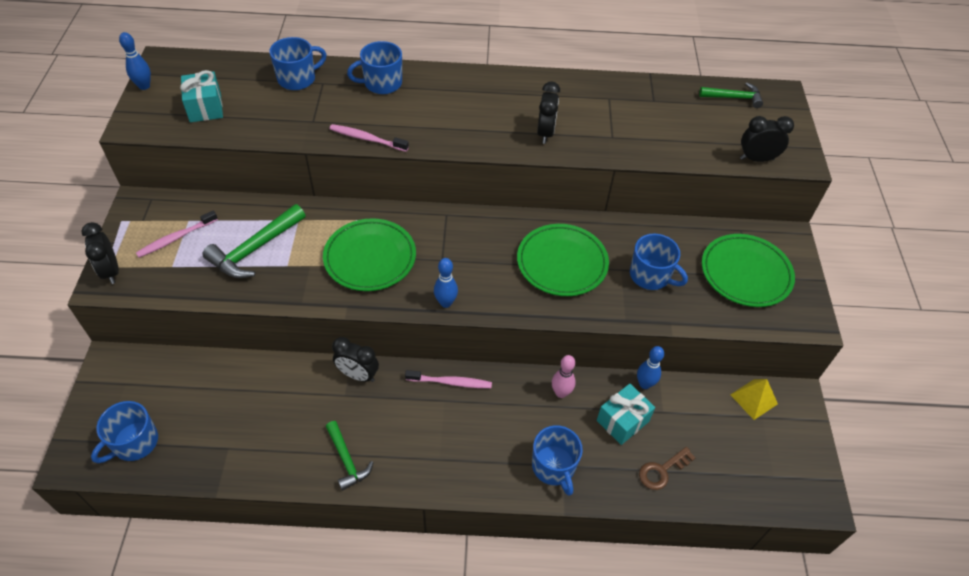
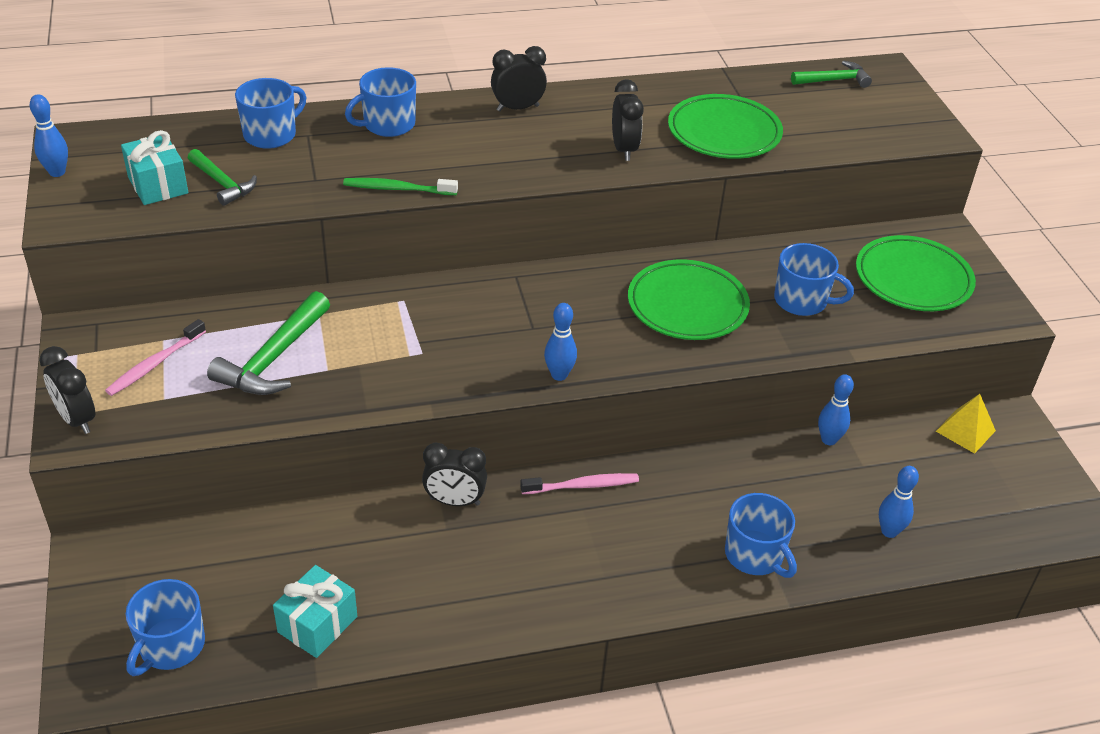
camera: 15 degrees left, 10 degrees down
(347, 460) = (482, 604): green hammer -> green hammer (223, 184)
(367, 139) = (397, 189): pink toothbrush -> green toothbrush
(370, 258) = (436, 342): green plate -> green plate (724, 132)
(561, 393) = (729, 470): pink bowling pin -> none
(622, 421) = (818, 486): turquoise gift -> turquoise gift (317, 624)
(662, 471) = (889, 531): brown key -> blue bowling pin
(756, 159) = (888, 140): black clock -> black clock (517, 108)

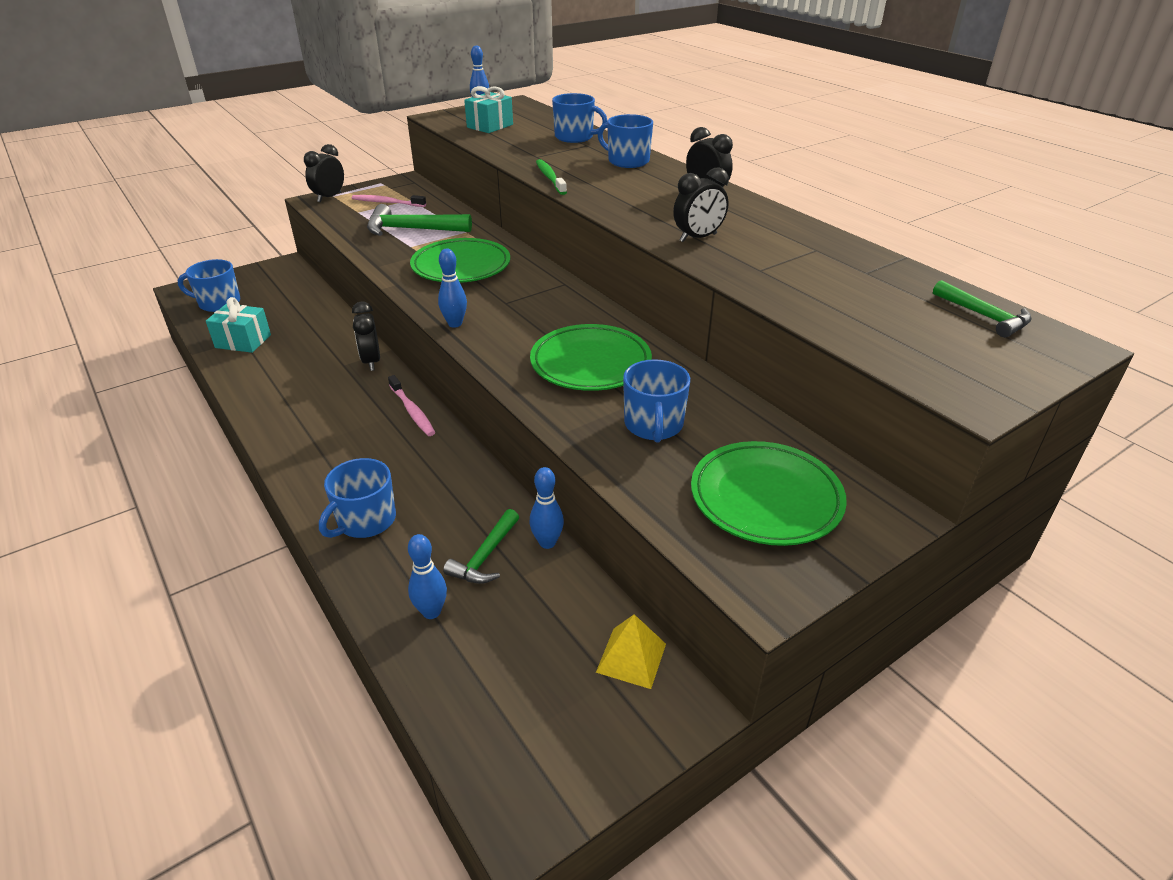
camera: 70 degrees right, 5 degrees down
(223, 184) = (507, 138): green hammer -> green hammer (485, 557)
(724, 132) = (787, 274): green plate -> green plate (461, 266)

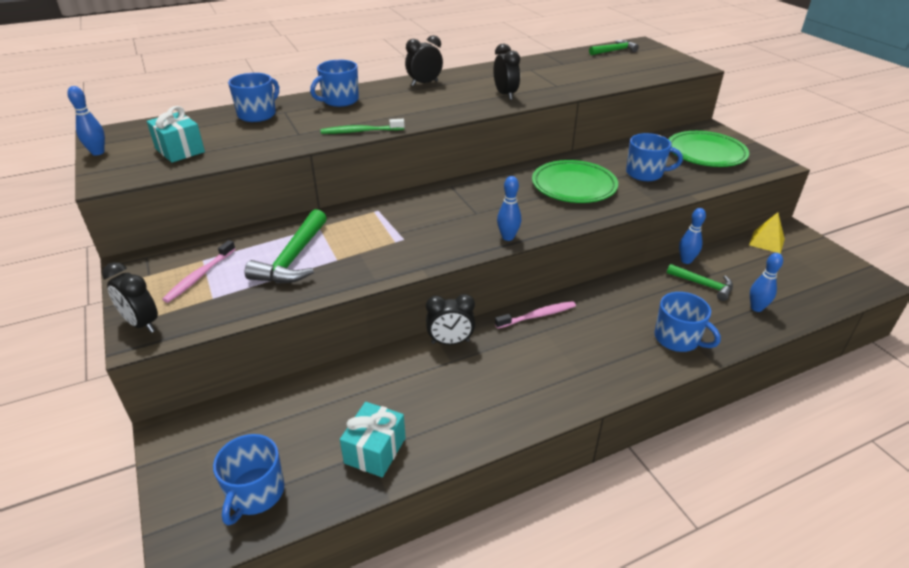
camera: 80 degrees left, 0 degrees up
(461, 266) = (398, 231): green plate -> none

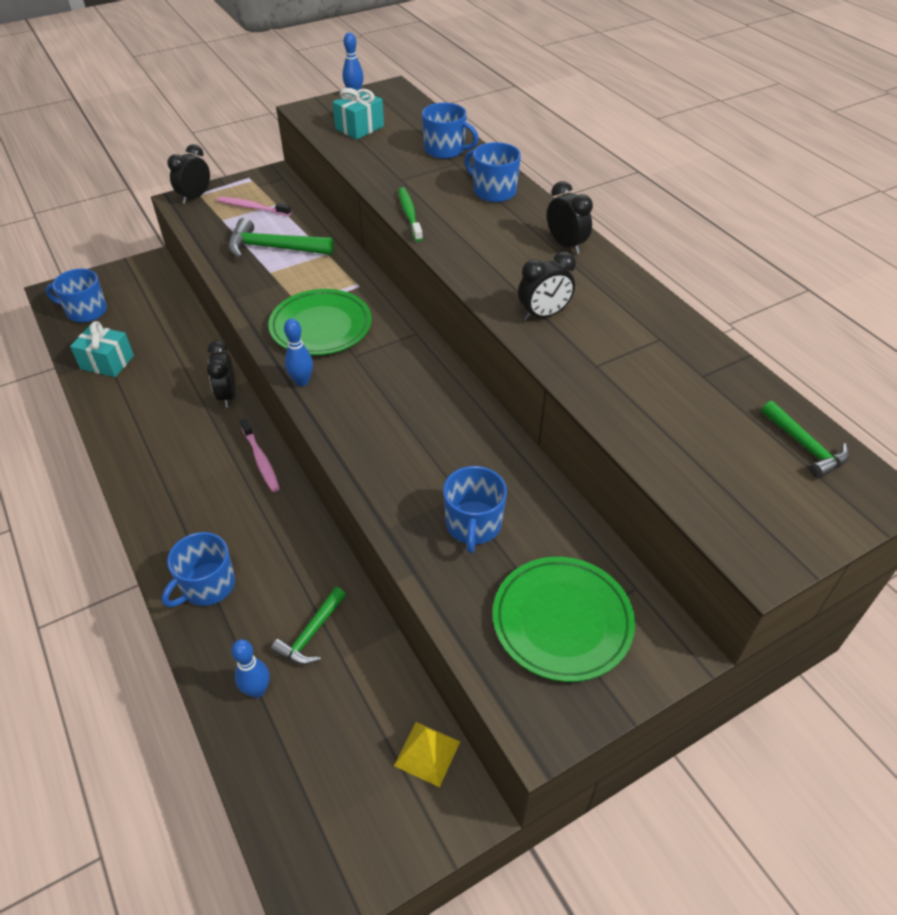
camera: 85 degrees right, 10 degrees up
(574, 186) = (426, 442): green plate -> green plate (321, 327)
(686, 260) = (369, 623): blue bowling pin -> none

